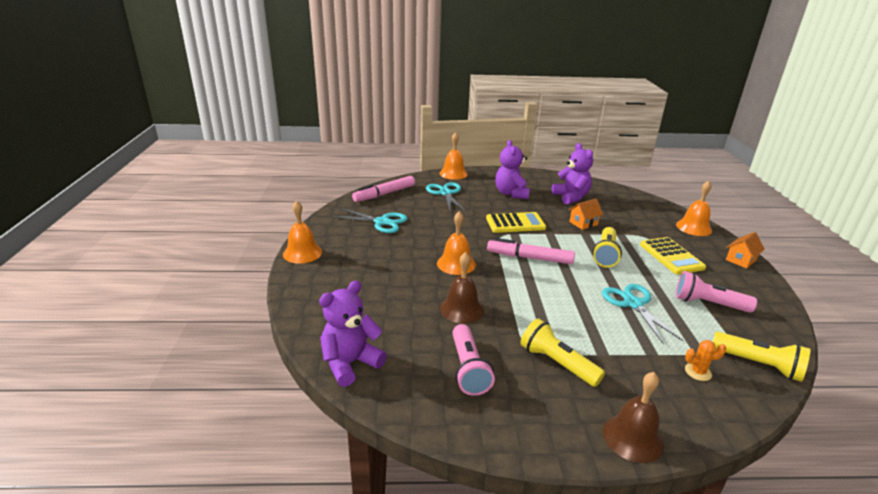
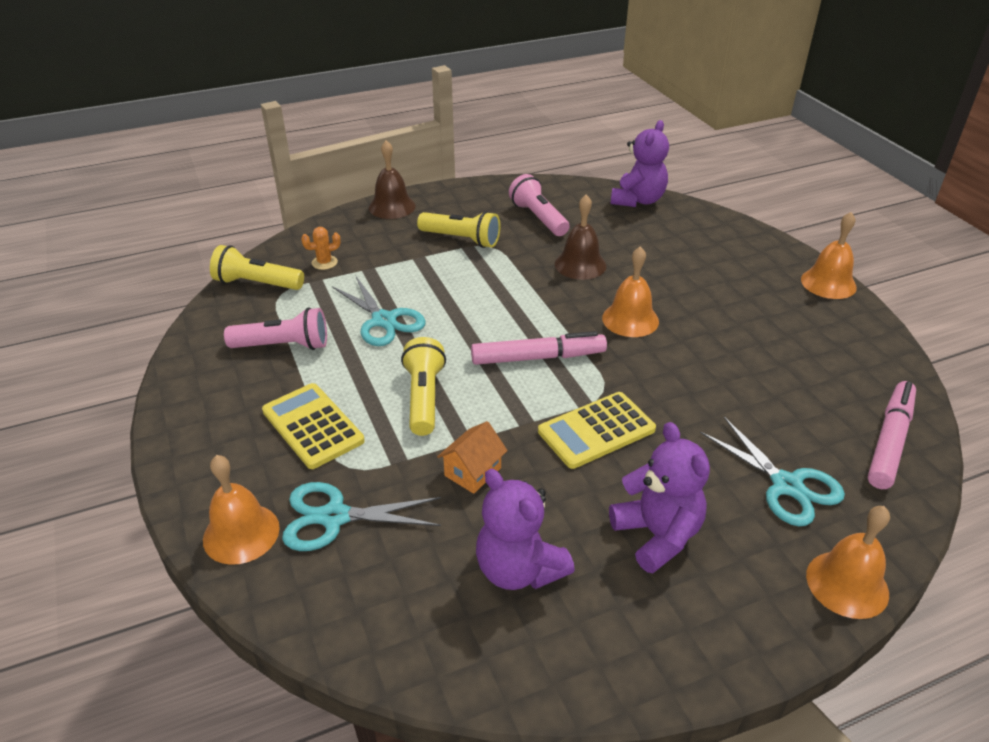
camera: 160 degrees right, 10 degrees up
(382, 222) = (804, 365): turquoise scissors -> turquoise scissors (334, 517)
(740, 260) = (188, 452): orange house -> none

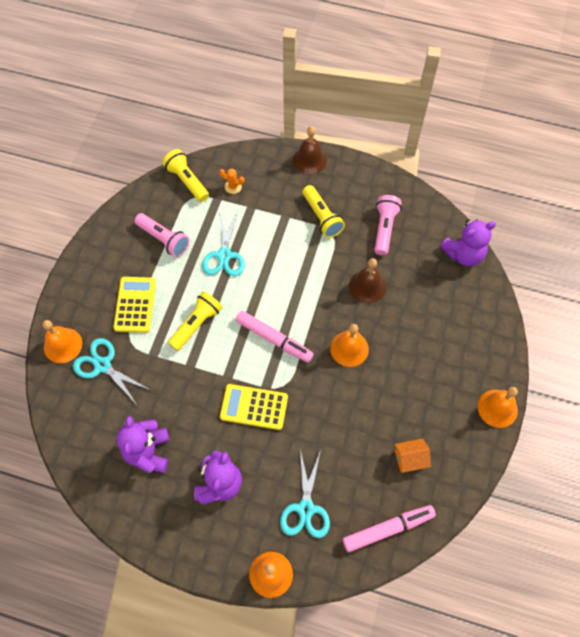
camera: 40 degrees right, 25 degrees up
(472, 472) = (177, 386): orange house -> orange house (410, 459)

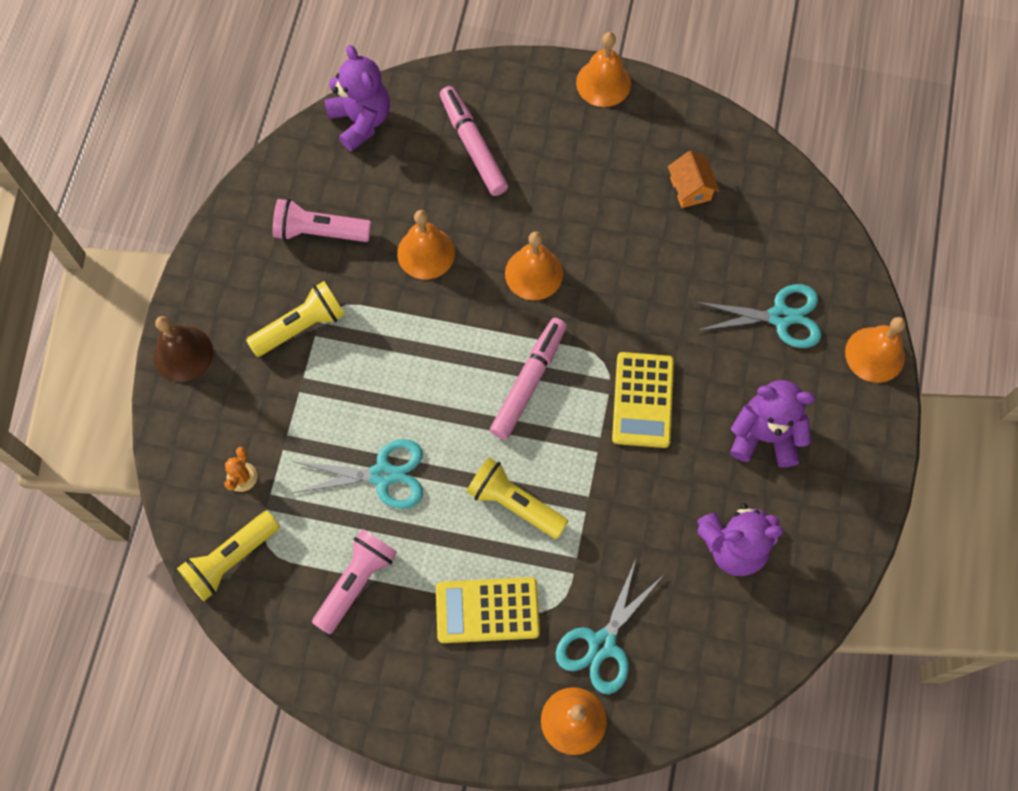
camera: 95 degrees left, 5 degrees up
(367, 286) = (426, 253): brown bell -> orange bell
(388, 529) = (789, 213): pink marker -> pink marker (472, 146)

